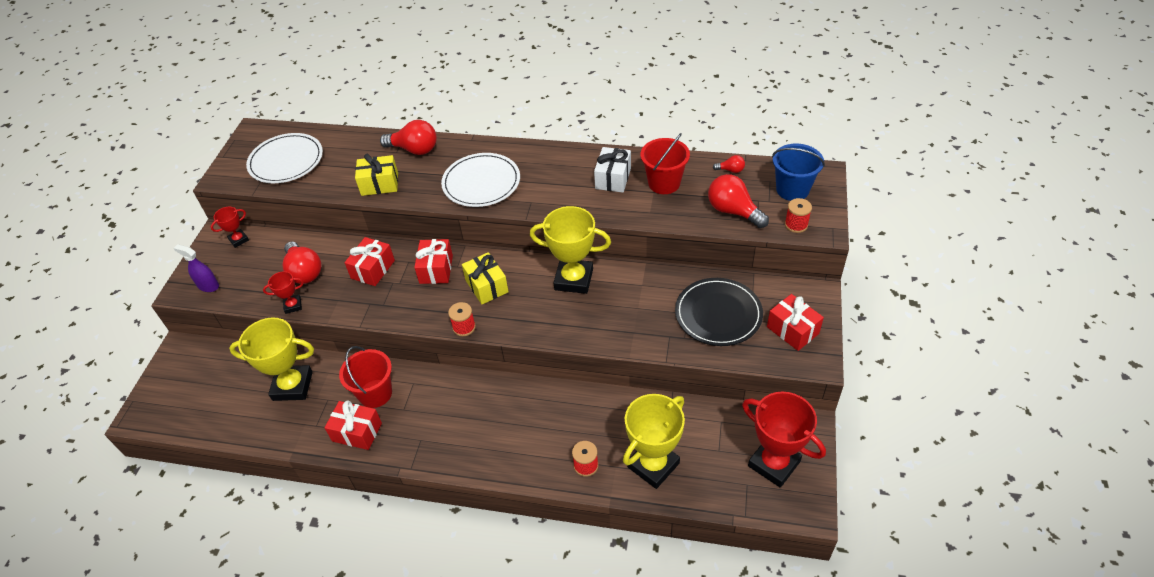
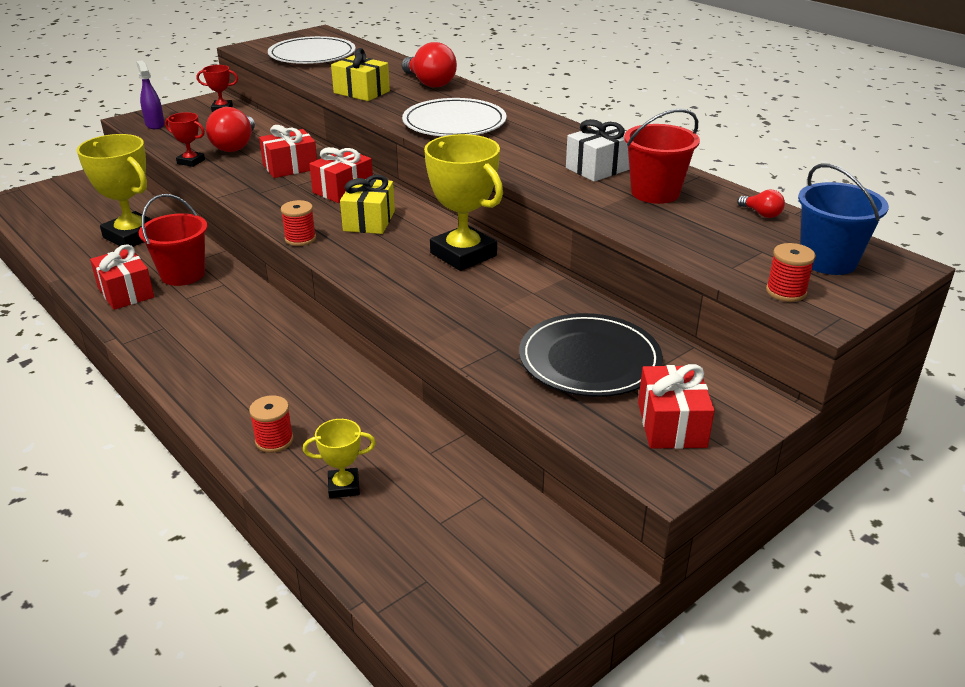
camera: 35 degrees right, 15 degrees down
(653, 465) = (344, 486): yellow trophy -> yellow trophy, size x0.49
(733, 211) = (711, 246): red light bulb -> none
(774, 464) = (492, 583): red trophy -> none

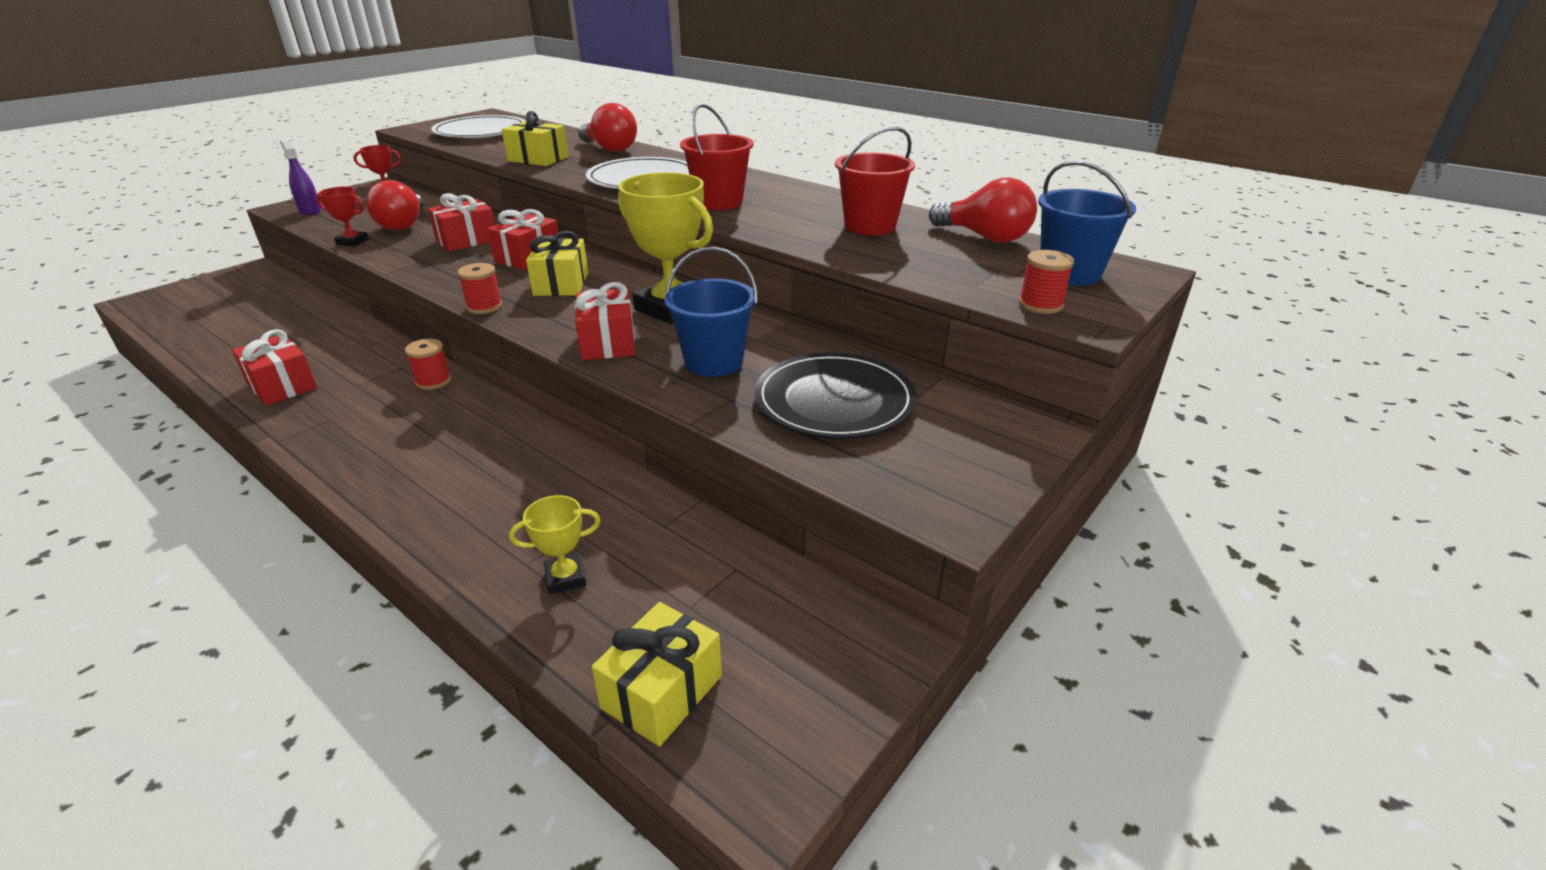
camera: 10 degrees left, 0 degrees up
(132, 236) = (289, 327): yellow trophy -> none
(183, 274) = (351, 361): red bucket -> red bucket (719, 202)
(274, 440) = (473, 533): red spool -> red spool (433, 381)
(407, 585) = (662, 692): none -> yellow gift
(491, 312) = (713, 362): none -> blue bucket
(599, 168) = (805, 209): white gift -> none
(671, 425) = (944, 460): red gift -> red gift (608, 342)
(761, 214) = (984, 237): red light bulb -> red light bulb, size x2.07

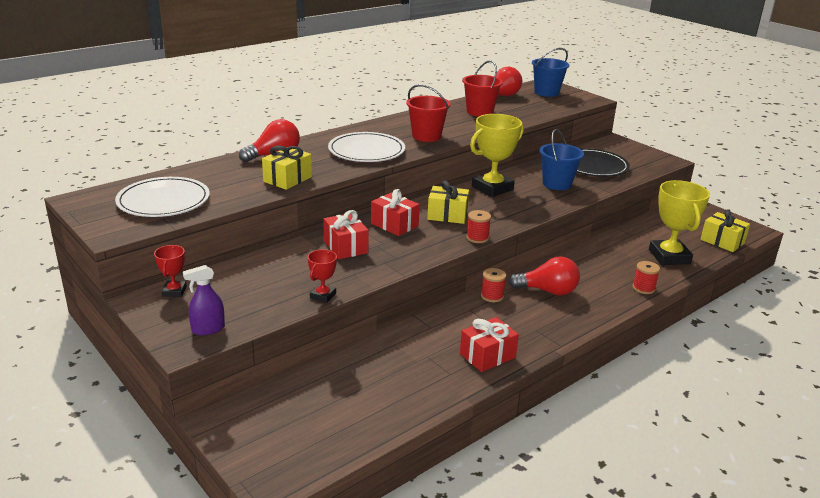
camera: 80 degrees left, 5 degrees down
(403, 225) = (288, 275): red light bulb -> red light bulb (548, 291)
(565, 578) = (669, 257): yellow trophy -> yellow trophy, size x2.03
(608, 342) = (533, 205): red gift -> none
(1040, 305) = (577, 102): red spool -> red spool (643, 288)

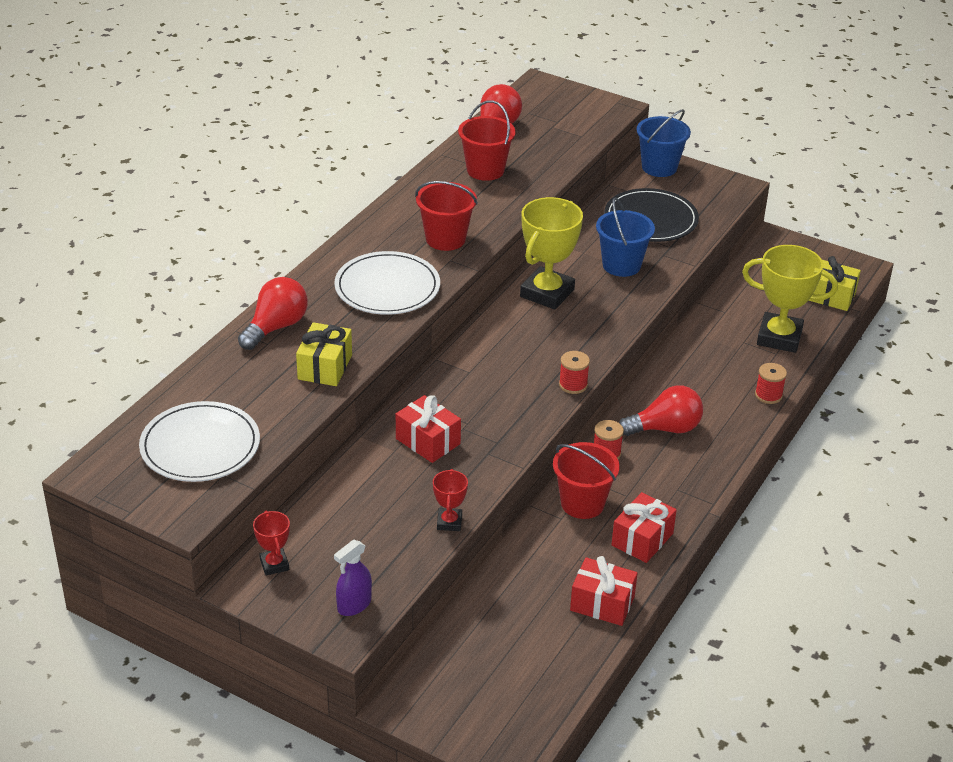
camera: 20 degrees left, 10 degrees up
(394, 225) = (463, 389): red gift -> red gift (602, 603)
(447, 215) = (518, 356): yellow gift -> none
(453, 322) = (582, 503): none -> red bucket
(546, 92) = (550, 105): blue bucket -> blue bucket (659, 167)
(669, 257) = (779, 337): yellow trophy -> yellow trophy turned 45 degrees counterclockwise

